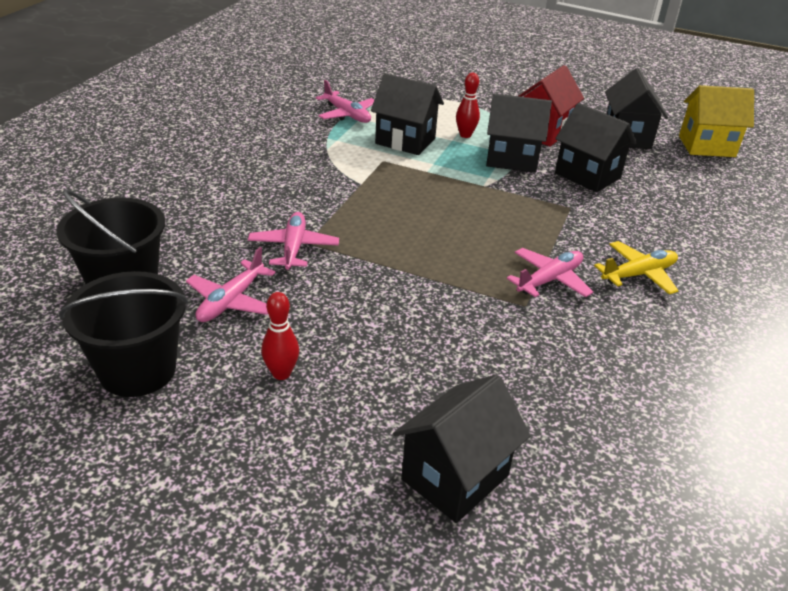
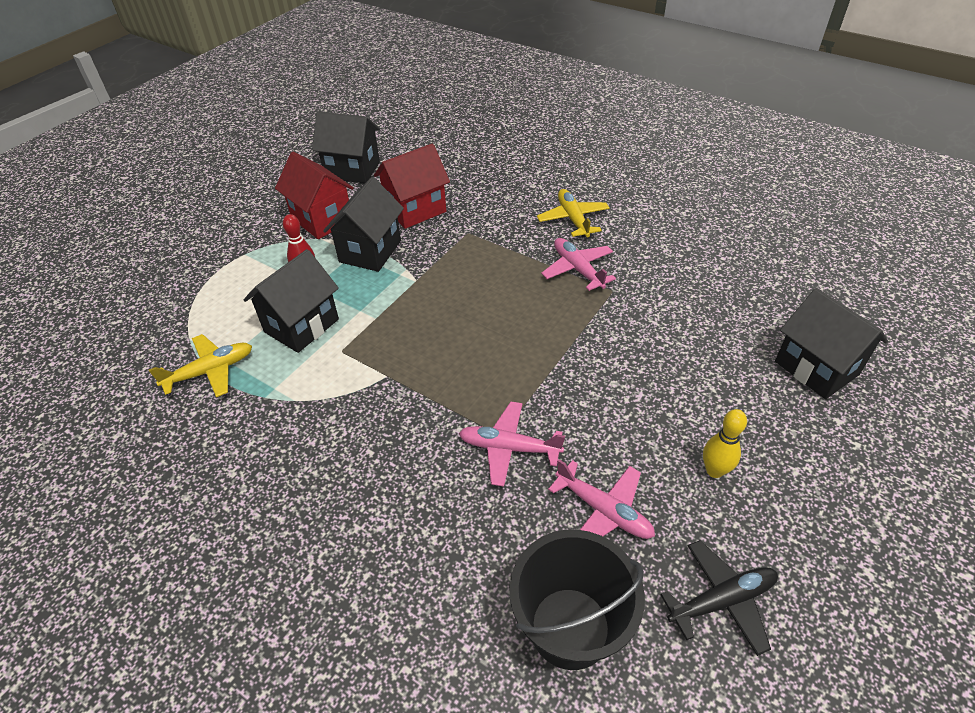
camera: 75 degrees left, 10 degrees up
(138, 370) = (722, 600): black bucket -> black plane
(281, 373) = (714, 470): red bowling pin -> yellow bowling pin
(347, 115) = (210, 371): pink plane -> yellow plane
(587, 175) = (415, 210): black house -> red house
(706, 146) = (384, 132): yellow house -> none

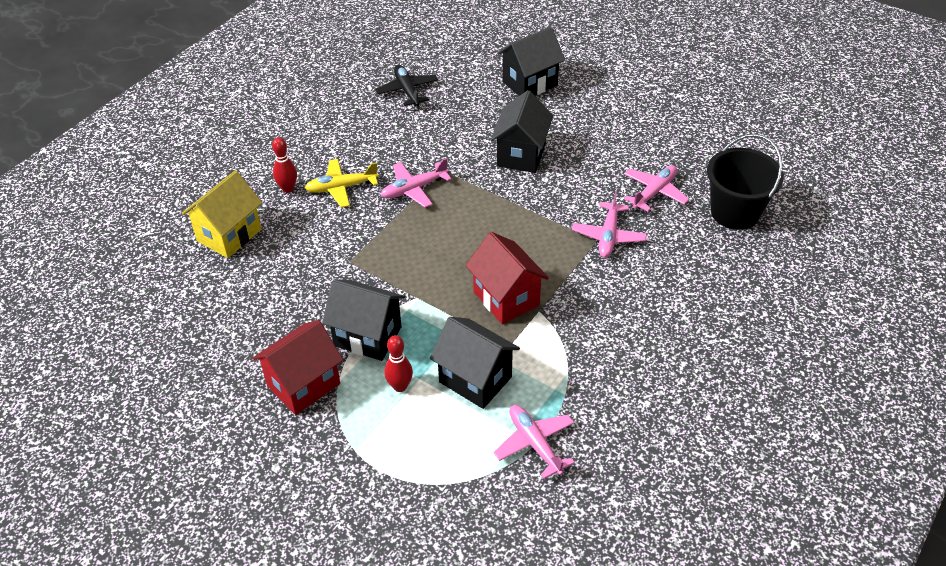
camera: 90 degrees left, 0 degrees up
(210, 371) = (534, 443): yellow plane -> pink plane
(352, 170) = (207, 367): black house -> black house (521, 155)
(415, 210) = (302, 303): red house -> red house (506, 298)
(502, 162) = (229, 235): none -> yellow house
(567, 187) = (288, 189): none -> red bowling pin
(714, 470) = (618, 141): yellow bowling pin -> none
(722, 600) = (706, 150): black plane -> black plane (407, 90)

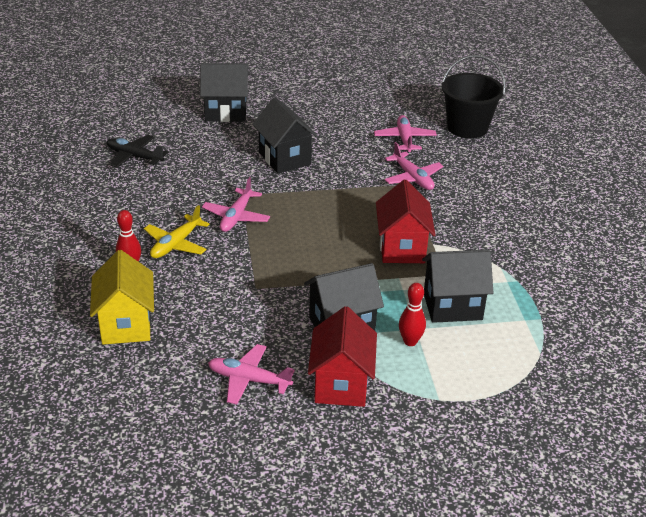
camera: 45 degrees left, 10 degrees down
(506, 298) = (402, 248): red house -> red house turned 75 degrees clockwise
(530, 83) = (225, 112): black house -> black house turned 75 degrees clockwise
(534, 443) = (541, 319): pink plane -> pink plane (248, 380)

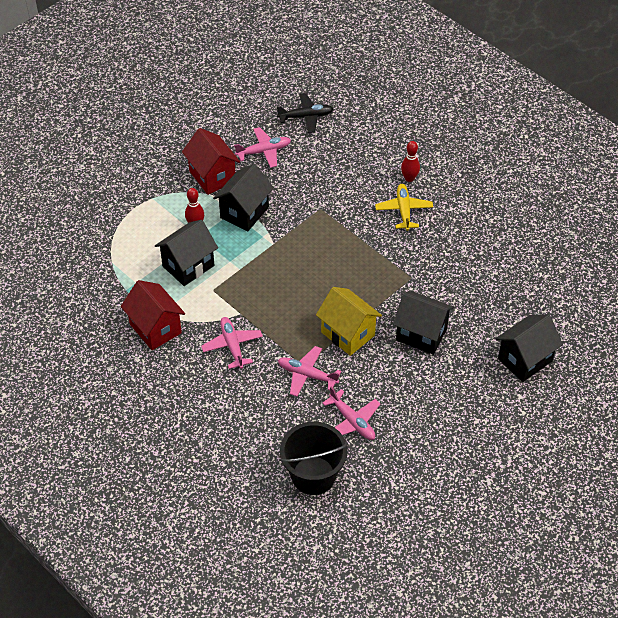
camera: 145 degrees right, 15 degrees up
(126, 325) = (364, 143): yellow house -> yellow house (348, 334)
(134, 157) = (526, 266): black plane -> black plane (306, 117)
(236, 217) = (392, 255): pink plane -> pink plane (232, 345)
(402, 248) = (257, 295): red house -> red house (155, 328)

